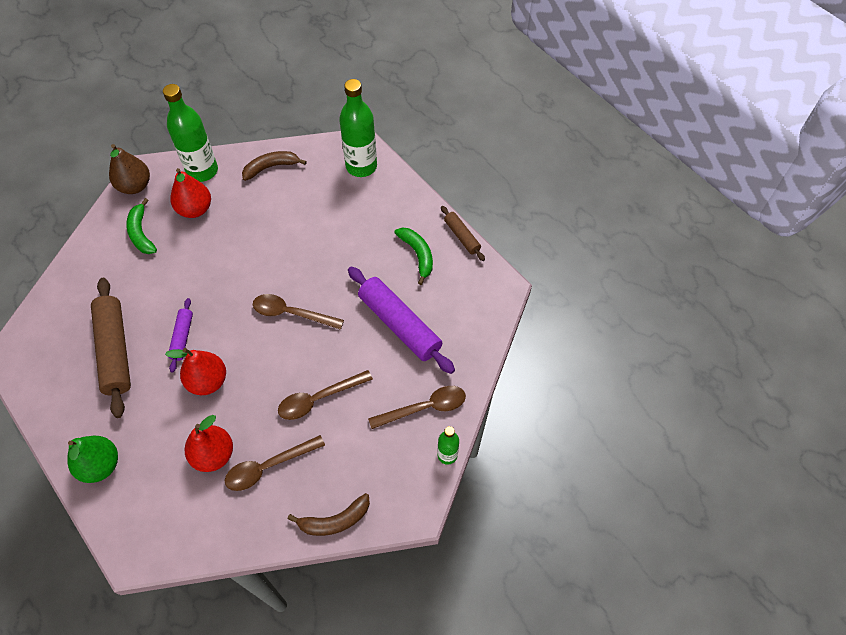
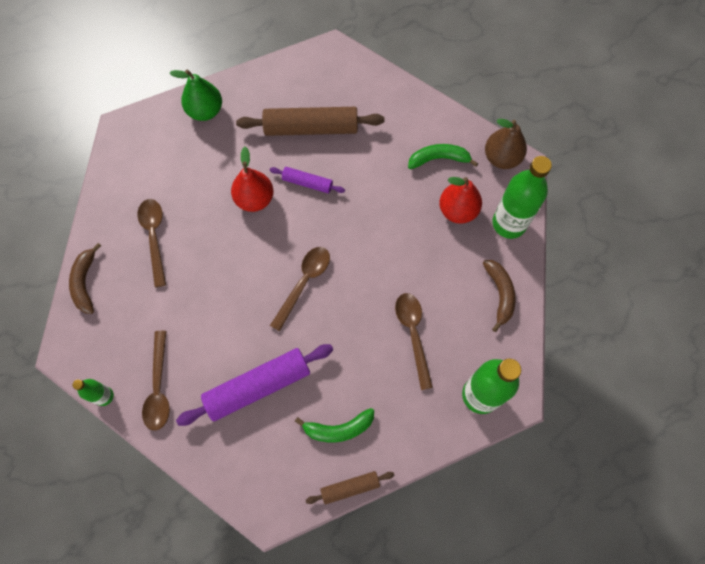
camera: 105 degrees right, 10 degrees up
(213, 455) = (182, 195): red pear -> none
(319, 399) = (203, 291): brown spoon -> brown spoon (413, 334)

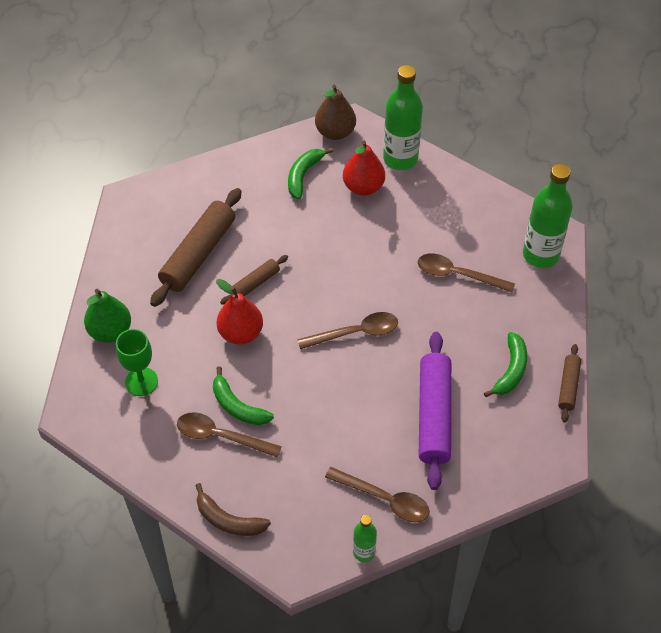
camera: 60 degrees left, 15 degrees down
(173, 156) = (141, 381): none -> green goblet
(187, 234) = (237, 406): none -> green banana
(304, 283) = (355, 333): brown spoon -> brown spoon turned 105 degrees clockwise
(307, 183) = (255, 283): purple rolling pin -> brown rolling pin
(499, 294) = (460, 197): brown banana -> none

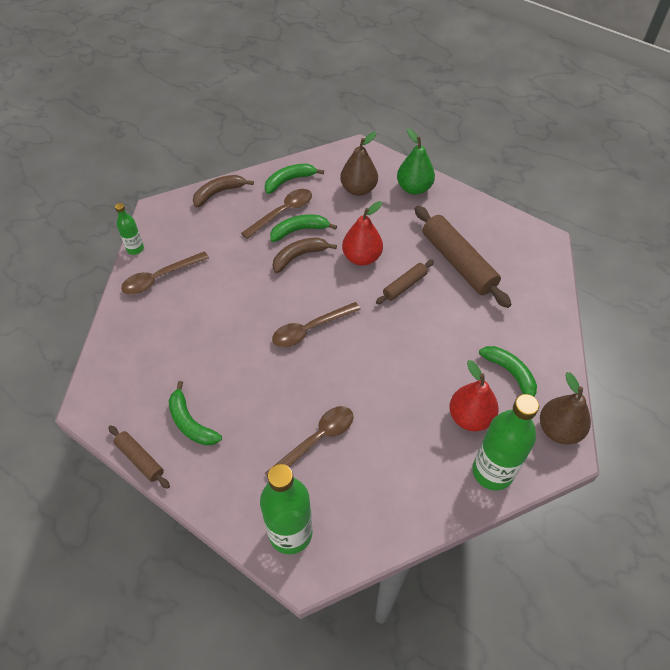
camera: 120 degrees right, 0 degrees up
(141, 381) = (358, 189): green goblet -> brown pear
(166, 457) = (289, 181): none -> green banana
(255, 283) = (404, 285): brown rolling pin -> brown rolling pin turned 60 degrees clockwise
(273, 388) = (299, 256): none -> brown banana
(355, 333) = (310, 329): brown spoon -> brown spoon turned 45 degrees clockwise
(434, 415) = (197, 343): purple rolling pin -> none

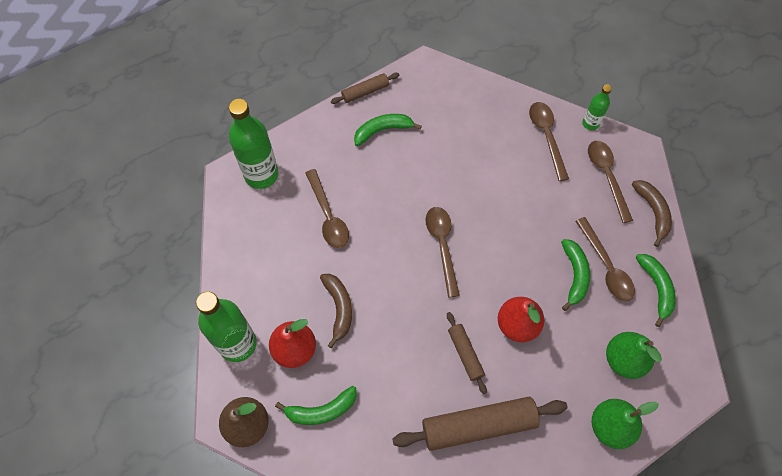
camera: 110 degrees right, 10 degrees up
(192, 227) = (607, 176): none -> brown spoon
(299, 256) = (537, 264): brown banana -> brown banana (339, 308)
(358, 189) = (624, 360): brown pear -> green pear

